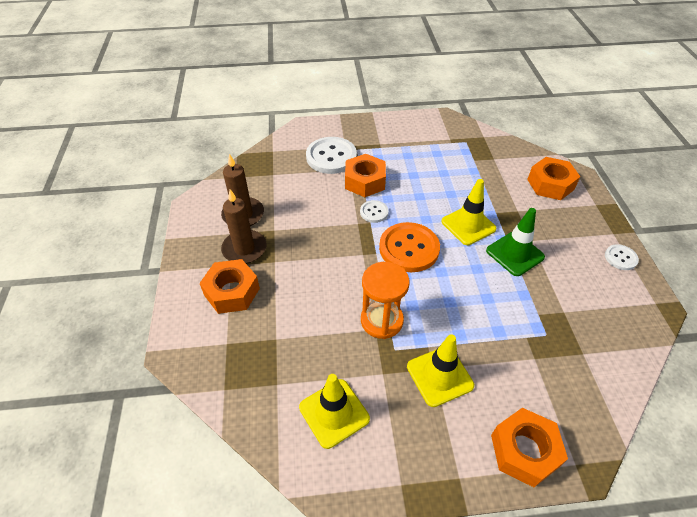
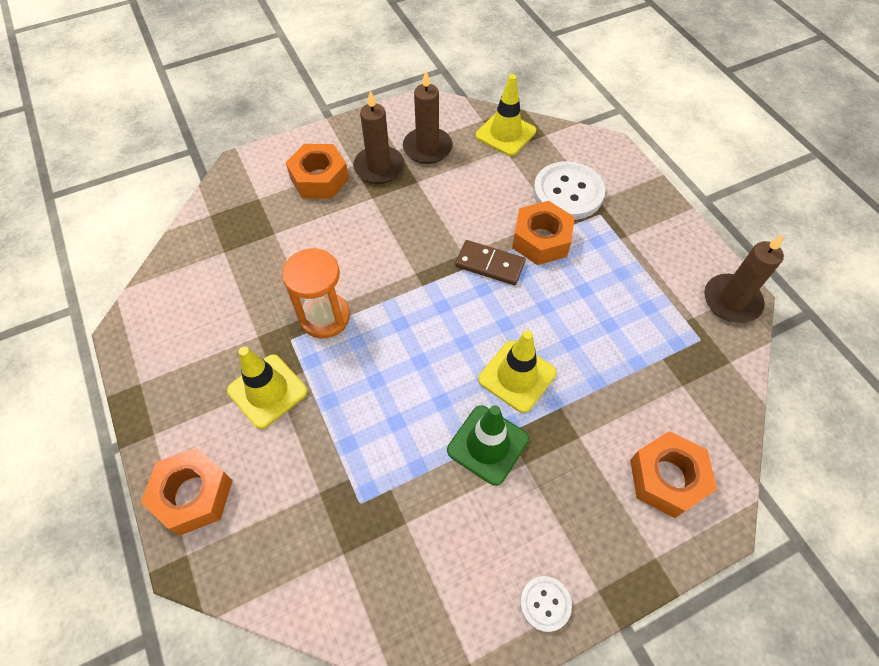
camera: 70 degrees right, 10 degrees up
(334, 413) = (203, 306): yellow traffic cone -> yellow traffic cone (505, 133)
(374, 212) = (489, 265): white button -> brown domino
(409, 248) = (444, 317): orange button -> none
(444, 122) = (731, 301): none -> brown candle

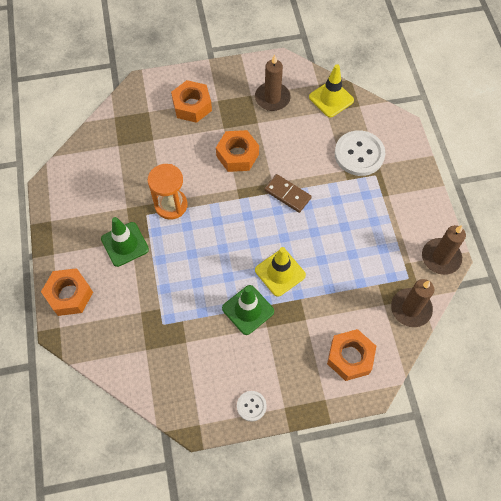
camera: 15 degrees right, 5 degrees up
(267, 391) = (125, 244): yellow traffic cone -> green traffic cone
(379, 167) = (234, 106): brown candle -> brown candle (410, 308)
(541, 240) = (328, 185): orange nut -> orange nut (237, 155)

